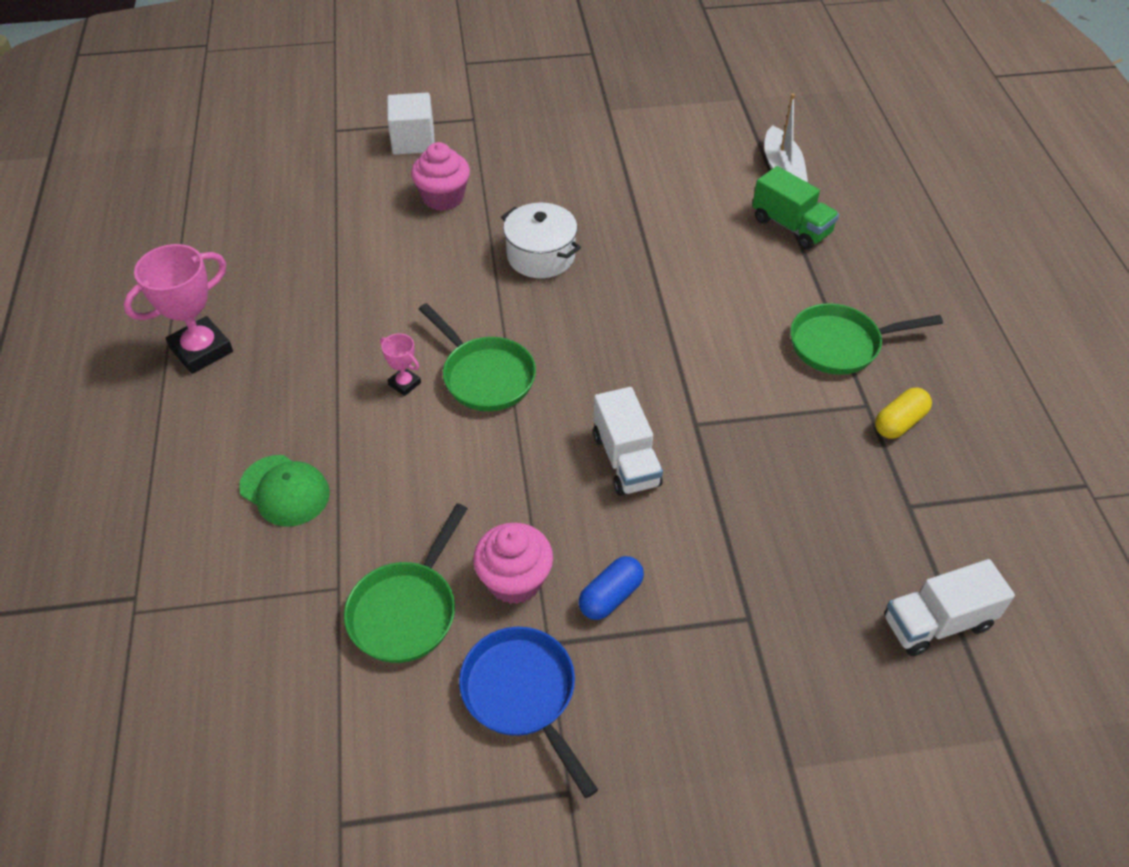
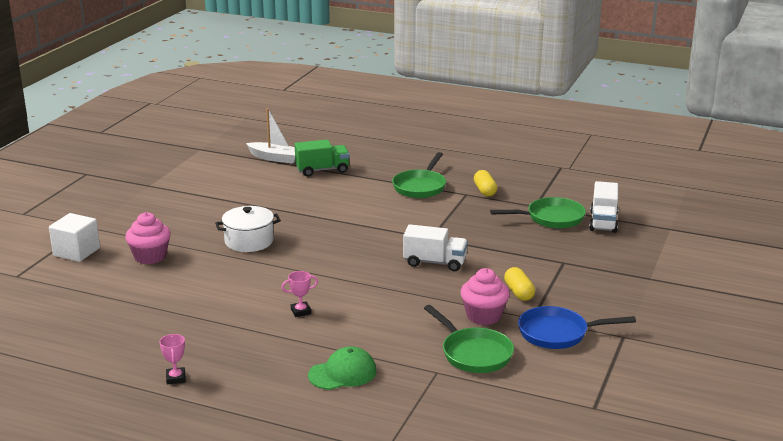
camera: 60 degrees left, 25 degrees down
(201, 350) = (176, 378): pink trophy -> pink trophy, size x0.49
(485, 376) = (326, 285): green pan -> green pan (551, 218)
(610, 596) = (519, 292): blue capsule -> yellow capsule

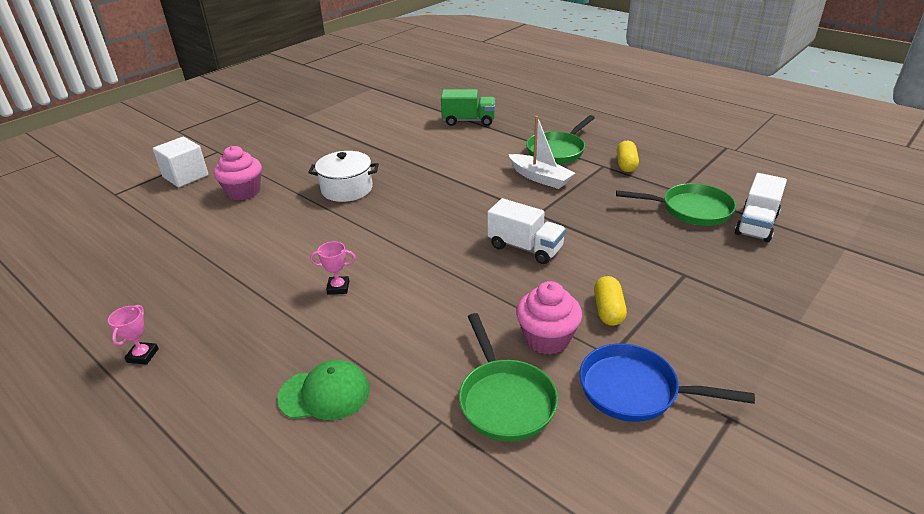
camera: 20 degrees right, 10 degrees up
(275, 158) = (432, 103): white boat -> white boat (540, 178)

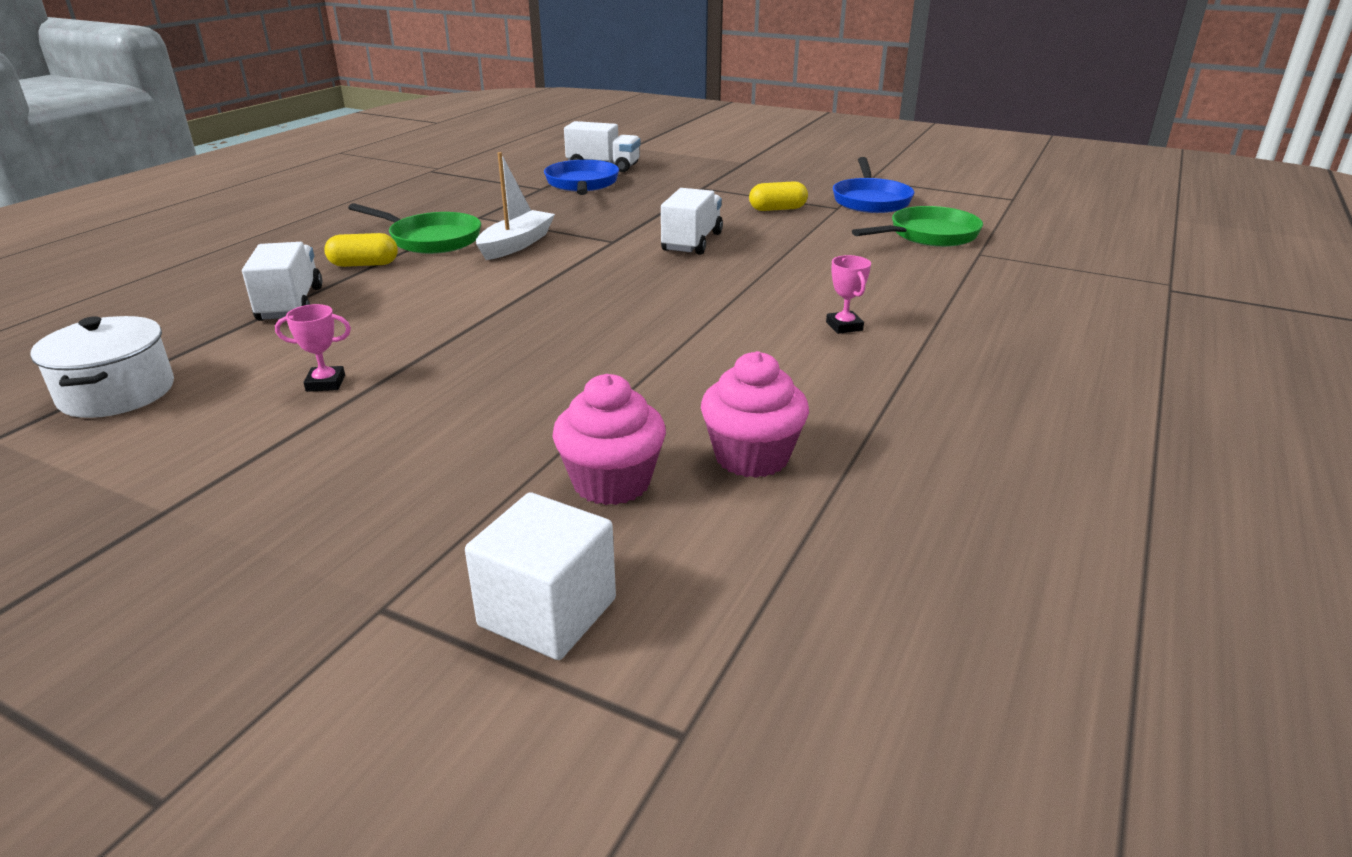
camera: 105 degrees left, 5 degrees down
(142, 355) = (1100, 426): pink trophy -> pink trophy (325, 383)
(324, 394) = (1011, 302): green cap -> none
(347, 189) = (574, 369): white pot -> white pot (117, 393)
(468, 121) = (290, 304): green truck -> white truck
(547, 338) = (837, 226): pink cupcake -> pink cupcake (752, 457)
(626, 164) = (476, 207): yellow capsule -> yellow capsule (364, 264)
(691, 210) = (582, 184): green pan -> blue pan

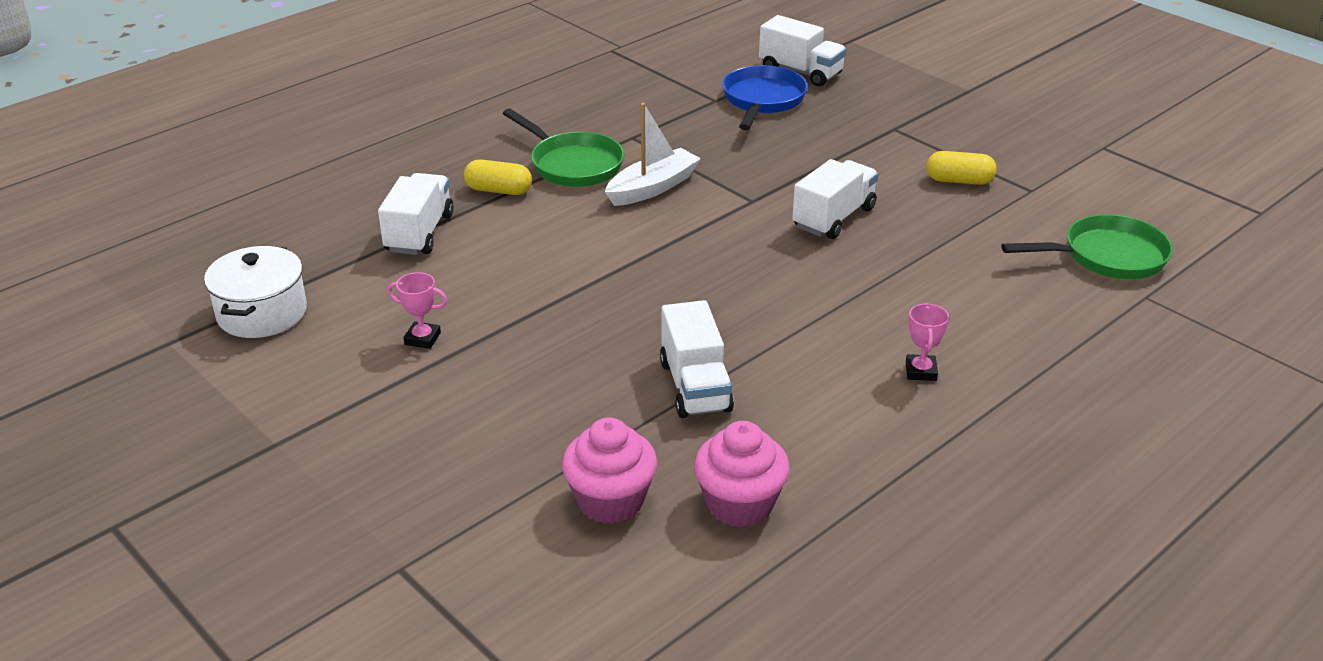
camera: 20 degrees right, 5 degrees up
(547, 612) = (511, 604): white cube -> none
(643, 372) = (695, 386): none -> white truck
(870, 200) = (1079, 185): blue pan -> none

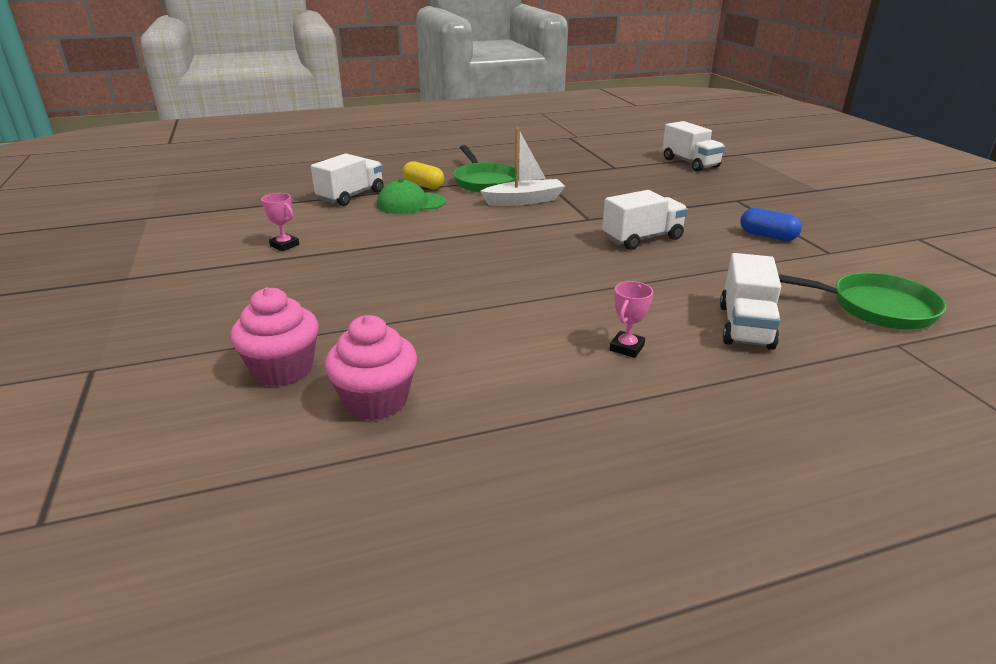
camera: 25 degrees right, 5 degrees down
(262, 313) = (214, 214): white pot -> none
(513, 227) = (410, 203): none -> green cap
(695, 386) = (430, 313): white truck -> white truck (745, 326)
(762, 100) = (648, 172): blue pan -> none
(959, 181) = (767, 236): yellow capsule -> blue capsule

